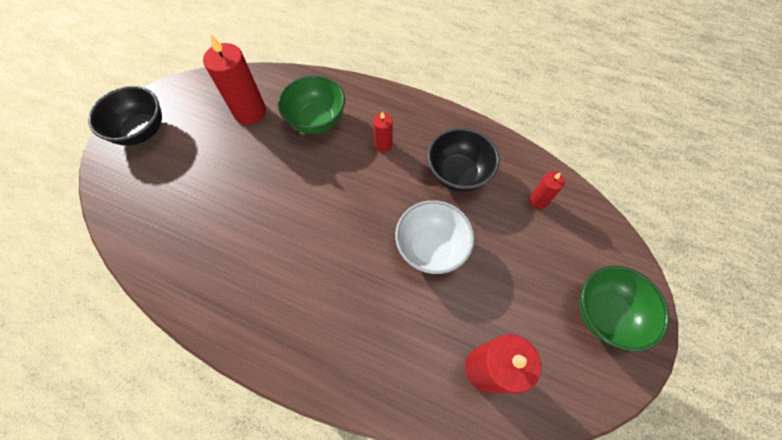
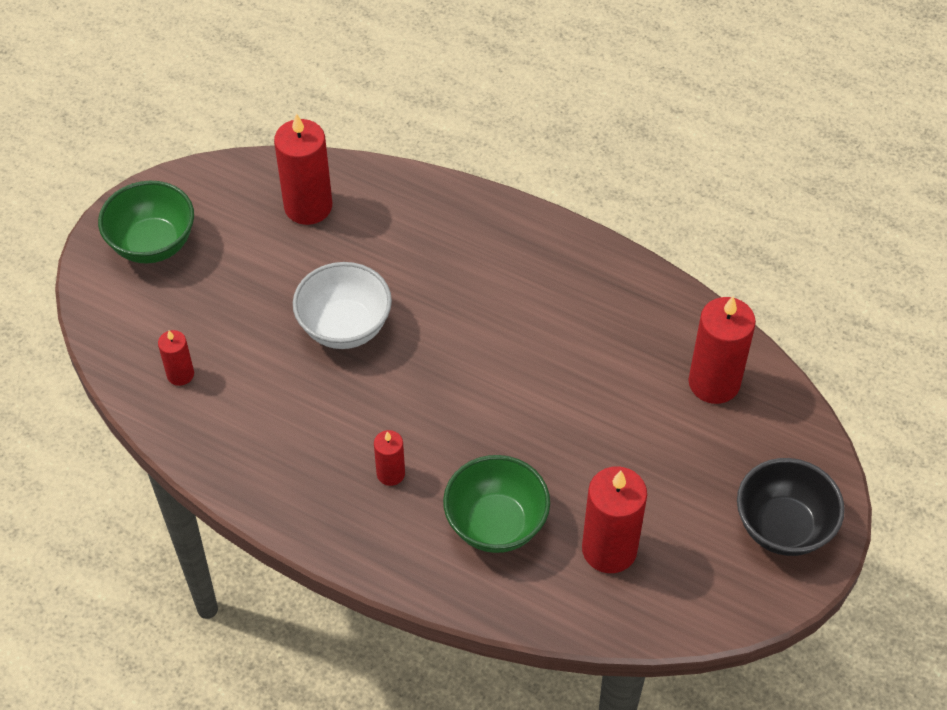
camera: 175 degrees left, 10 degrees down
(160, 224) = (714, 382): none -> red candle
(458, 174) = (284, 420): black bowl -> none

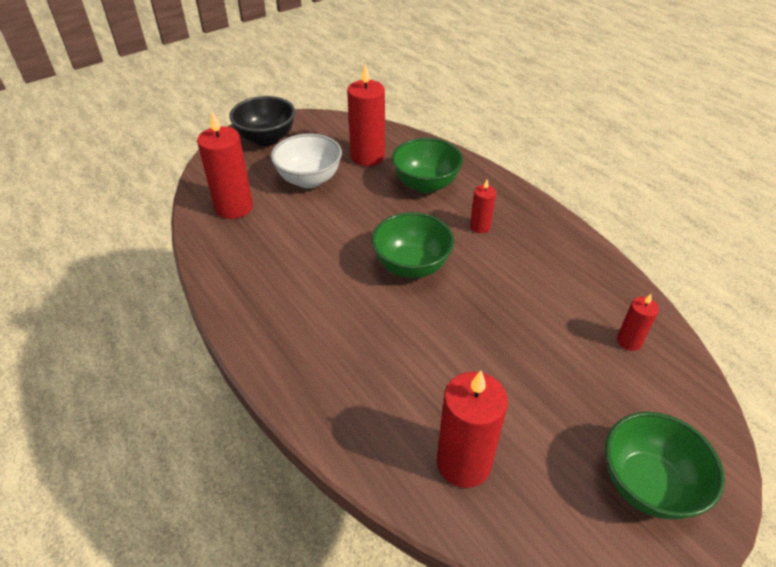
camera: 155 degrees left, 10 degrees down
(345, 327) = (473, 330): white bowl -> white bowl (309, 180)
(446, 380) = (411, 266): none -> green bowl

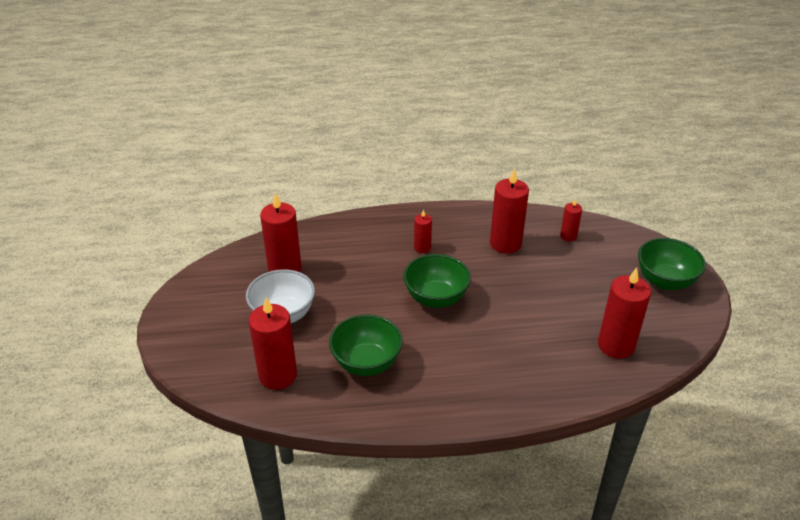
camera: 60 degrees left, 5 degrees down
(266, 138) = (192, 321): black bowl -> none
(425, 184) = (351, 253): green bowl -> green bowl (366, 363)
(553, 288) = (505, 244): none -> red candle

